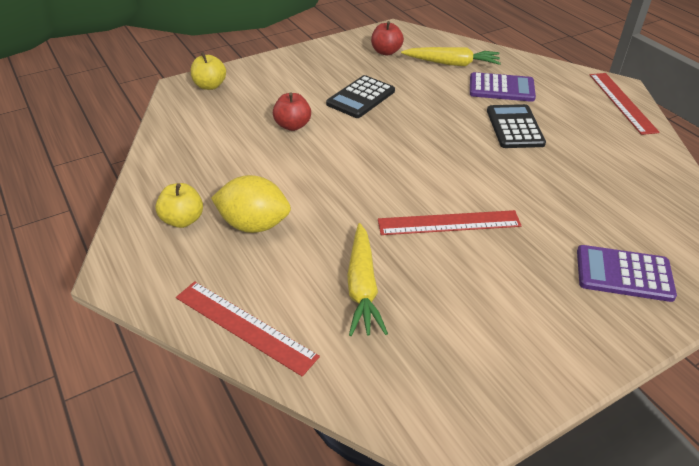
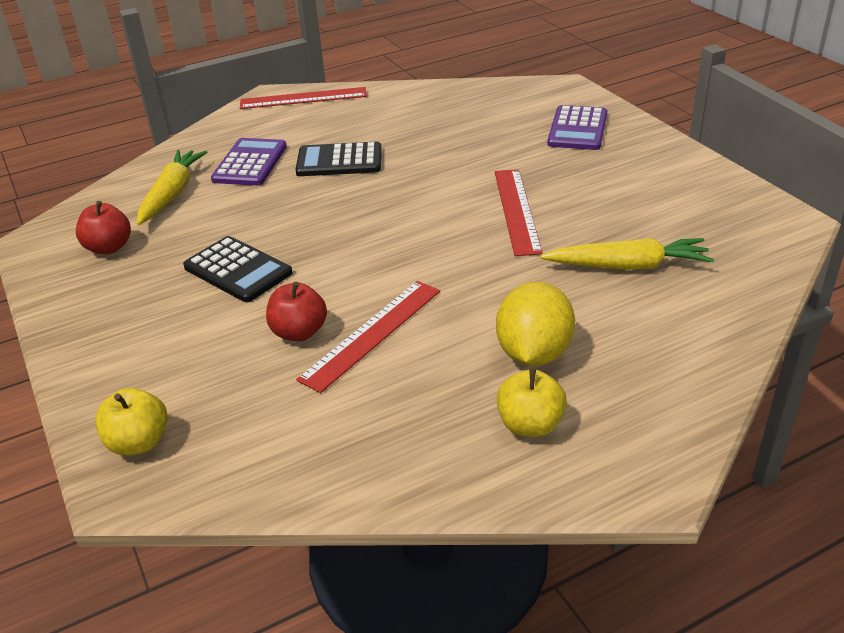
camera: 85 degrees left, 5 degrees down
(245, 326) = (710, 346): red ruler -> red ruler (372, 333)

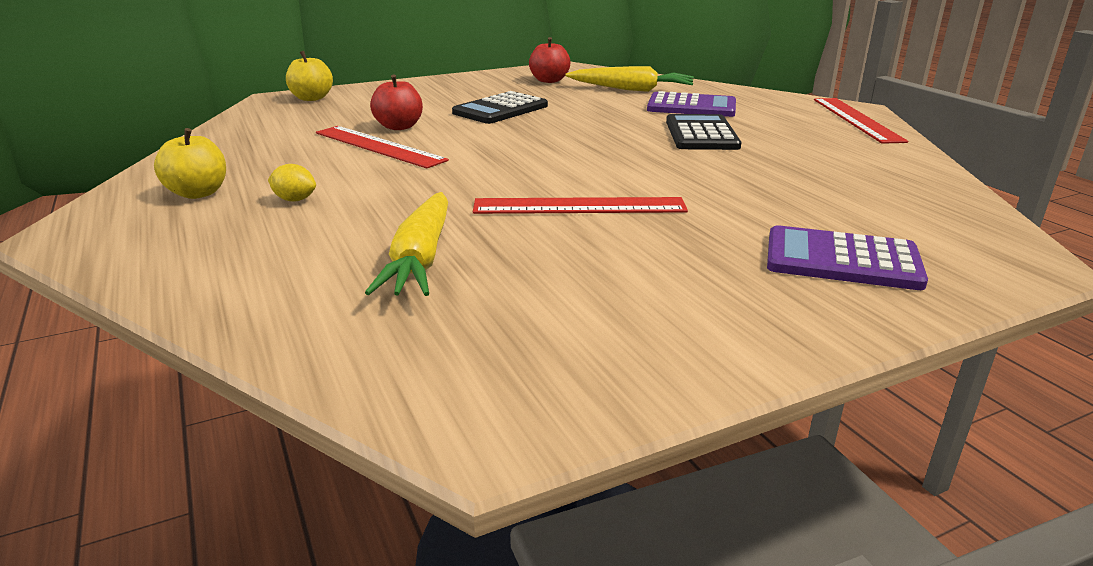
camera: 90 degrees right, 10 degrees down
(534, 353) = (295, 200): yellow lemon -> yellow lemon, size x0.46

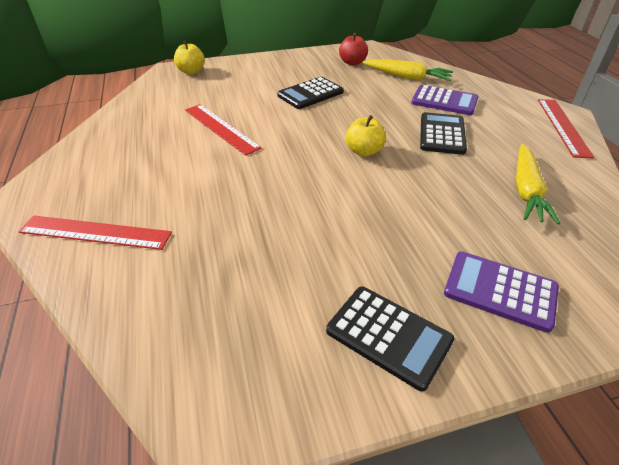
camera: 10 degrees right, 15 degrees up
(198, 193) = (100, 167): yellow apple -> yellow apple (364, 151)
(295, 200) = (155, 181): yellow lemon -> none
(399, 127) = (239, 108): red apple -> none
(420, 258) = (217, 252): yellow carrot -> yellow carrot (526, 190)
(579, 206) = (334, 208): red ruler -> red ruler (95, 232)
(708, 313) = (388, 336): none -> black calculator

